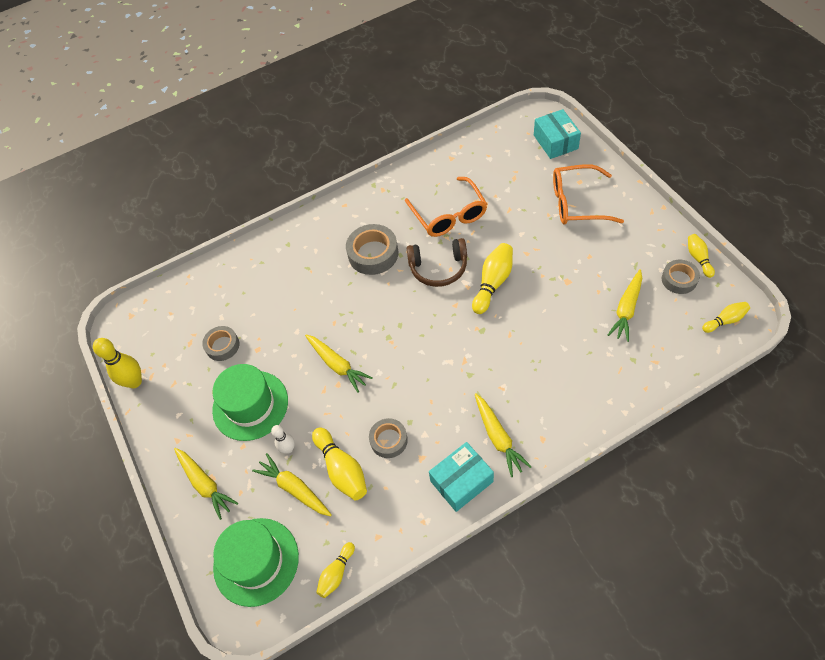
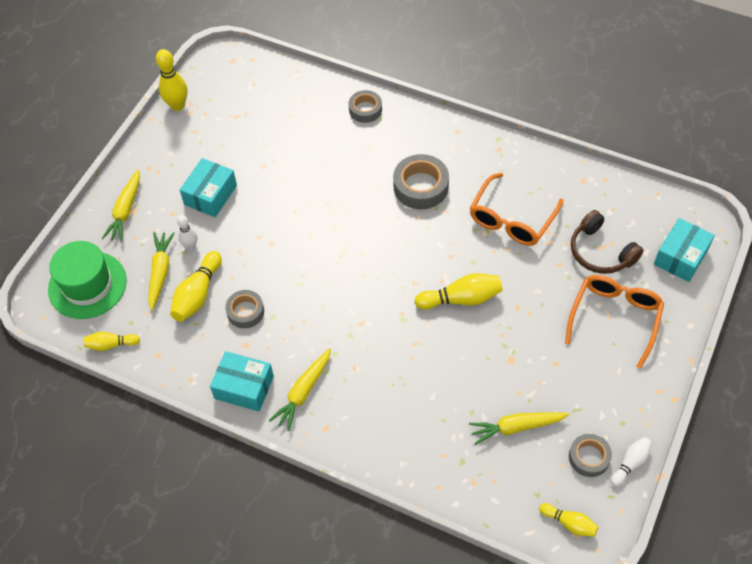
camera: 50 degrees right, 0 degrees up
(222, 346) = (249, 140): grey tape -> grey tape (365, 109)
(250, 405) = (210, 195): green hat -> turquoise box
(337, 365) = (289, 231): yellow carrot -> none
(438, 268) = (444, 246): brown headphones -> brown headphones (600, 252)
(577, 203) = (615, 318): orange glasses -> orange glasses turned 60 degrees clockwise
(698, 258) = (630, 463): yellow bowling pin -> white bowling pin

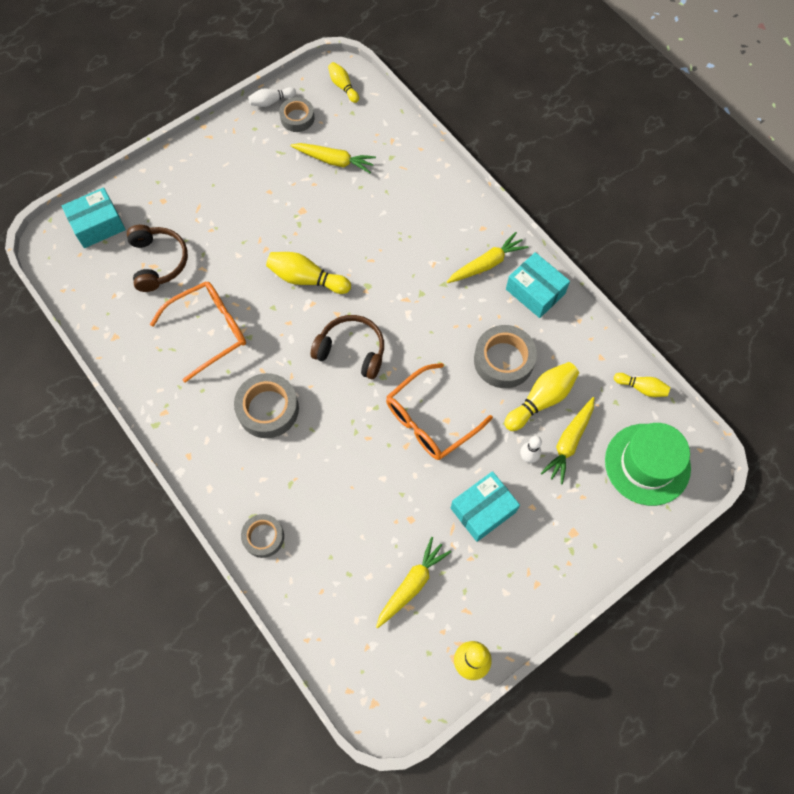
camera: 155 degrees left, 10 degrees up
(125, 210) = (581, 537): yellow carrot -> yellow carrot (411, 584)
(245, 311) = (503, 360): grey tape -> grey tape, size x1.58
(382, 259) = (351, 350): none -> brown headphones
(615, 318) = (195, 203): orange glasses -> orange glasses (430, 420)

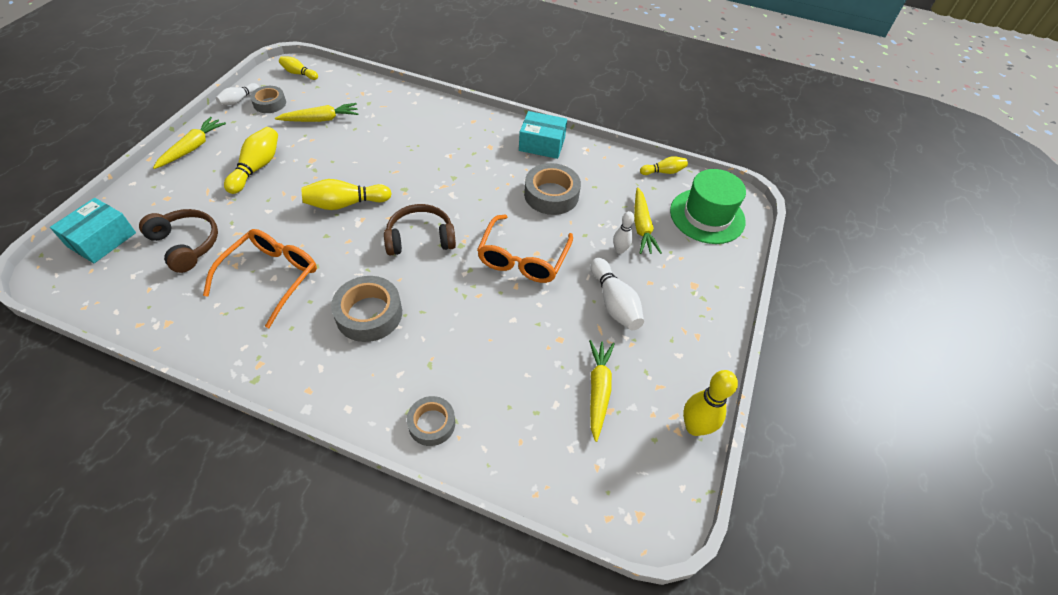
camera: 35 degrees left, 15 degrees down
(483, 510) = (614, 303): turquoise box -> white bowling pin
(486, 264) = (492, 141): yellow carrot -> yellow carrot (192, 148)
(541, 400) = (599, 208): yellow bowling pin -> yellow bowling pin (257, 168)

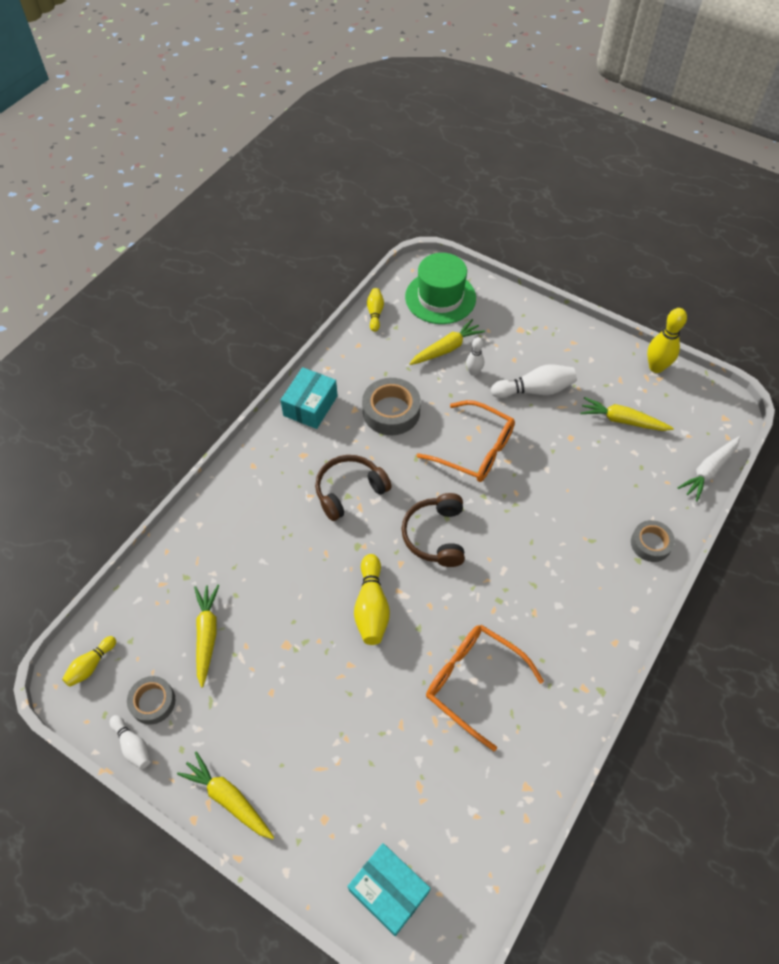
camera: 75 degrees left, 5 degrees up
(186, 244) = (411, 782): brown headphones -> brown headphones (349, 491)
(257, 168) = (288, 710): yellow bowling pin -> none
(369, 314) = (531, 588): grey tape -> none
(547, 492) = (709, 471): none -> white carrot
(642, 226) = (446, 349): yellow carrot -> yellow carrot turned 45 degrees counterclockwise

